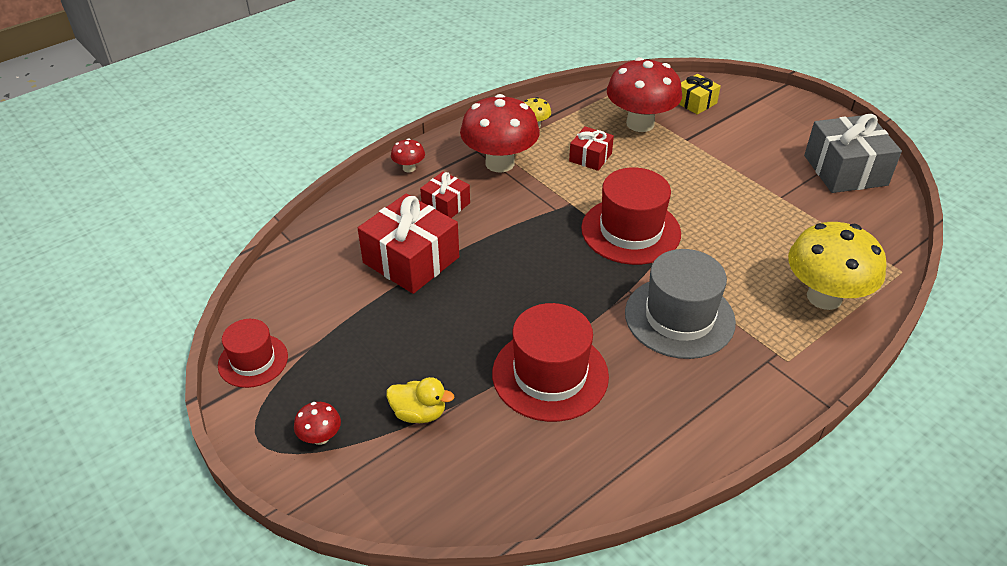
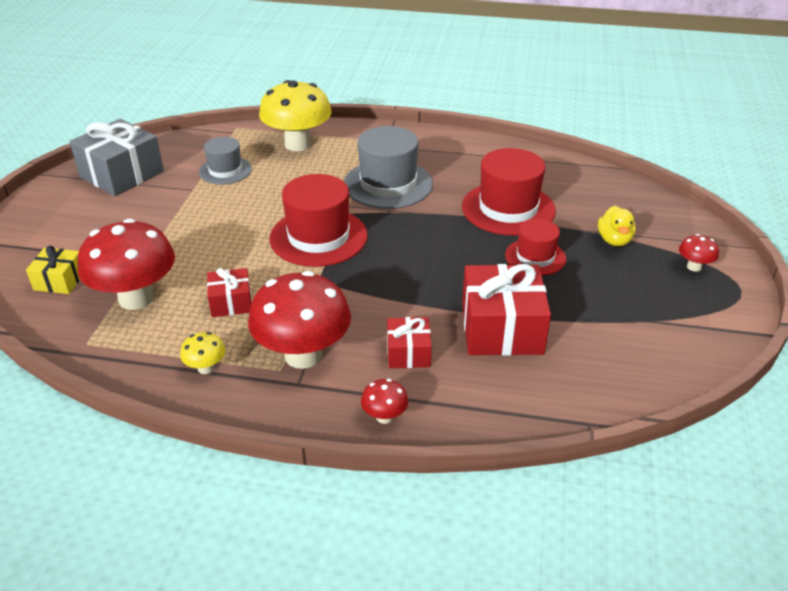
camera: 130 degrees left, 5 degrees down
(253, 360) = (709, 341): red hat -> red hat (535, 257)
(419, 413) = (614, 240): yellow duck -> yellow duck turned 150 degrees counterclockwise
(803, 227) = (225, 170): none -> grey hat

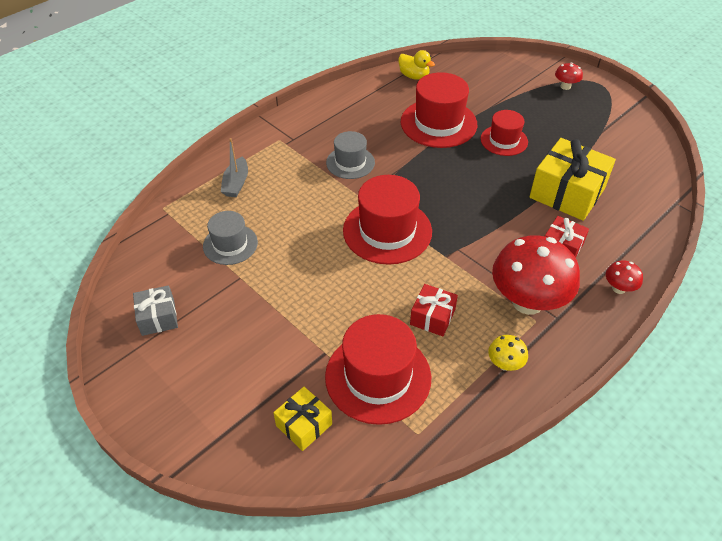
camera: 55 degrees left, 10 degrees up
(122, 174) = (158, 317): grey gift -> grey gift, size x0.54
(136, 298) = (378, 377): red mushroom -> red hat
(298, 144) = (236, 183): yellow mushroom -> grey boat
(388, 184) = (350, 162): grey hat -> grey hat, size x0.60
(501, 329) = (567, 193): red gift -> yellow gift
(614, 240) = (514, 100): yellow duck -> yellow duck (414, 76)

